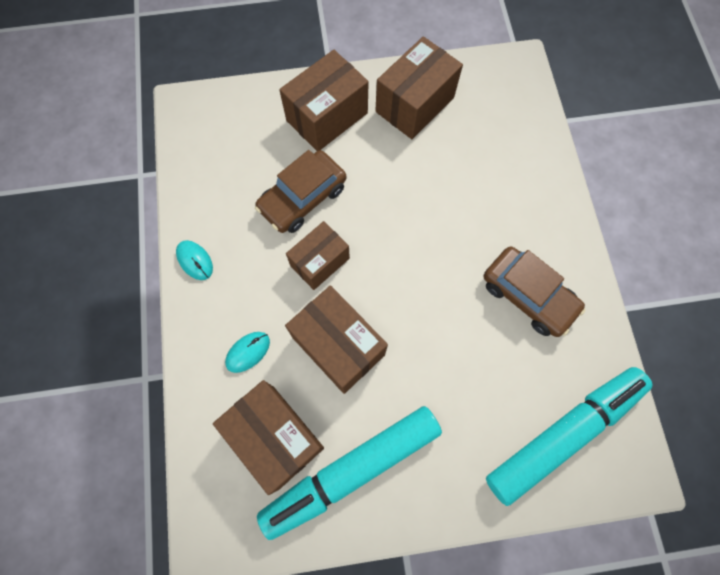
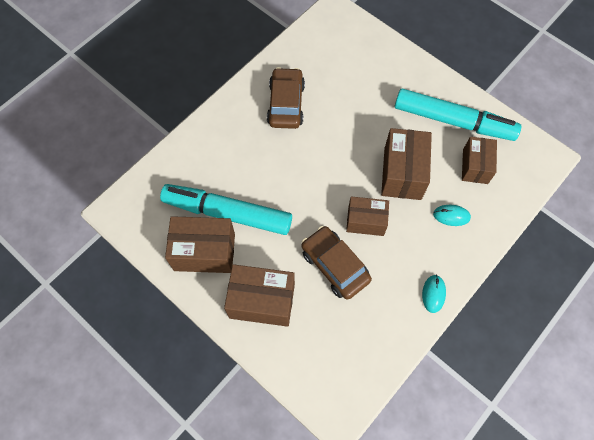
camera: 130 degrees left, 5 degrees down
(276, 436) = (475, 166): brown box -> brown box, size x0.66
(303, 198) = (335, 266): brown car -> brown car turned 135 degrees counterclockwise
(563, 433) = (345, 47): turquoise marker -> turquoise marker (227, 213)

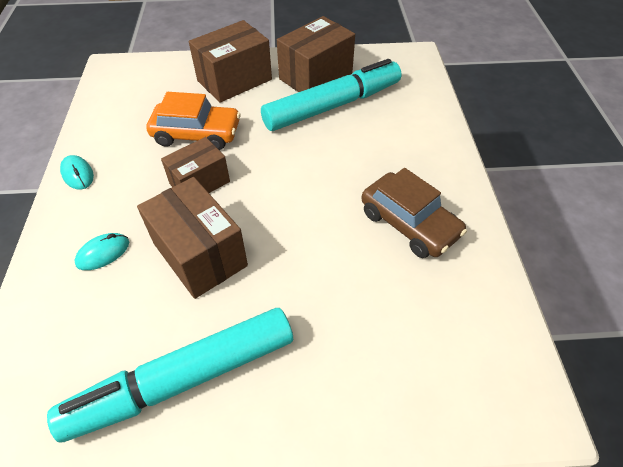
camera: 135 degrees right, 15 degrees down
(335, 266) = (197, 134): brown car -> orange car
(475, 166) = (106, 336): brown box -> none

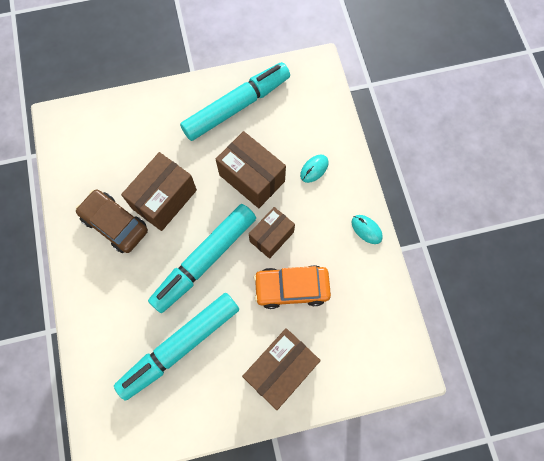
camera: 170 degrees right, 20 degrees up
(291, 170) = (205, 260): none -> turquoise marker
(315, 76) = (201, 391): brown box -> brown box (164, 199)

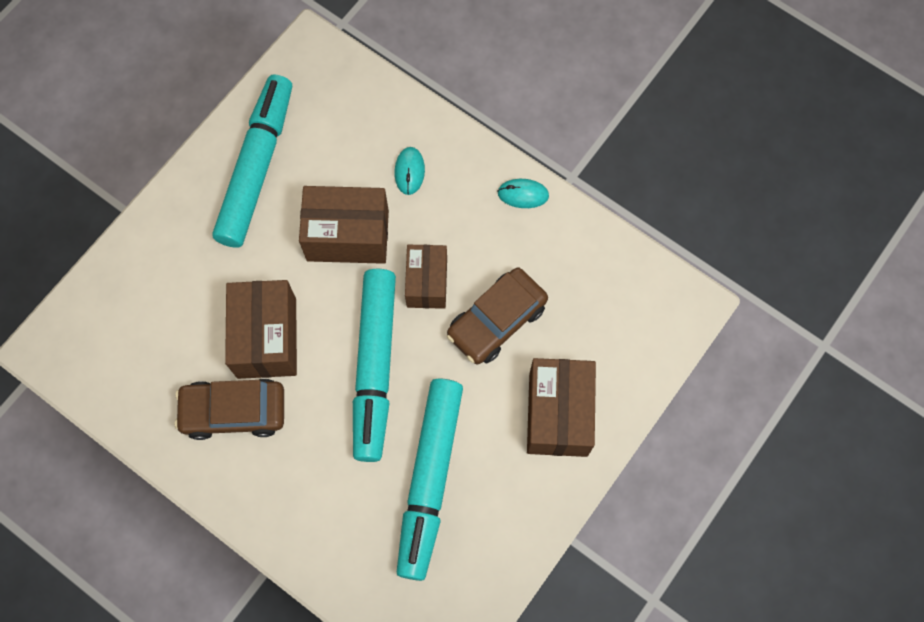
camera: 40 degrees left, 0 degrees up
(291, 288) = (497, 320): orange car -> brown car

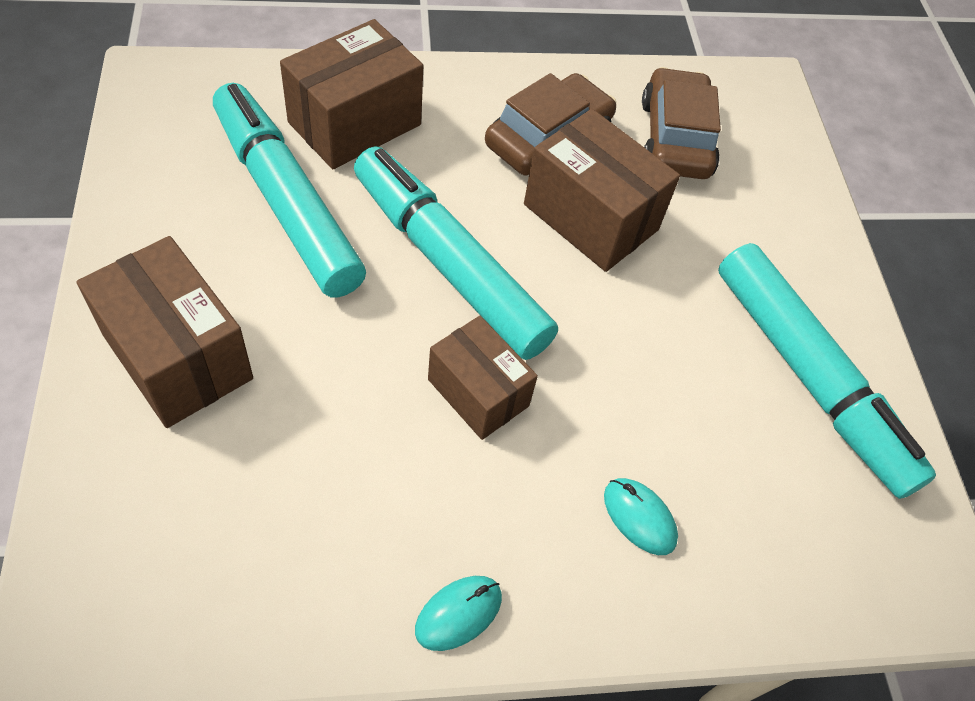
camera: 130 degrees right, 15 degrees down
(347, 235) = (625, 377): brown box -> brown box (354, 123)
(497, 320) = (348, 411): brown car -> brown car (675, 138)

